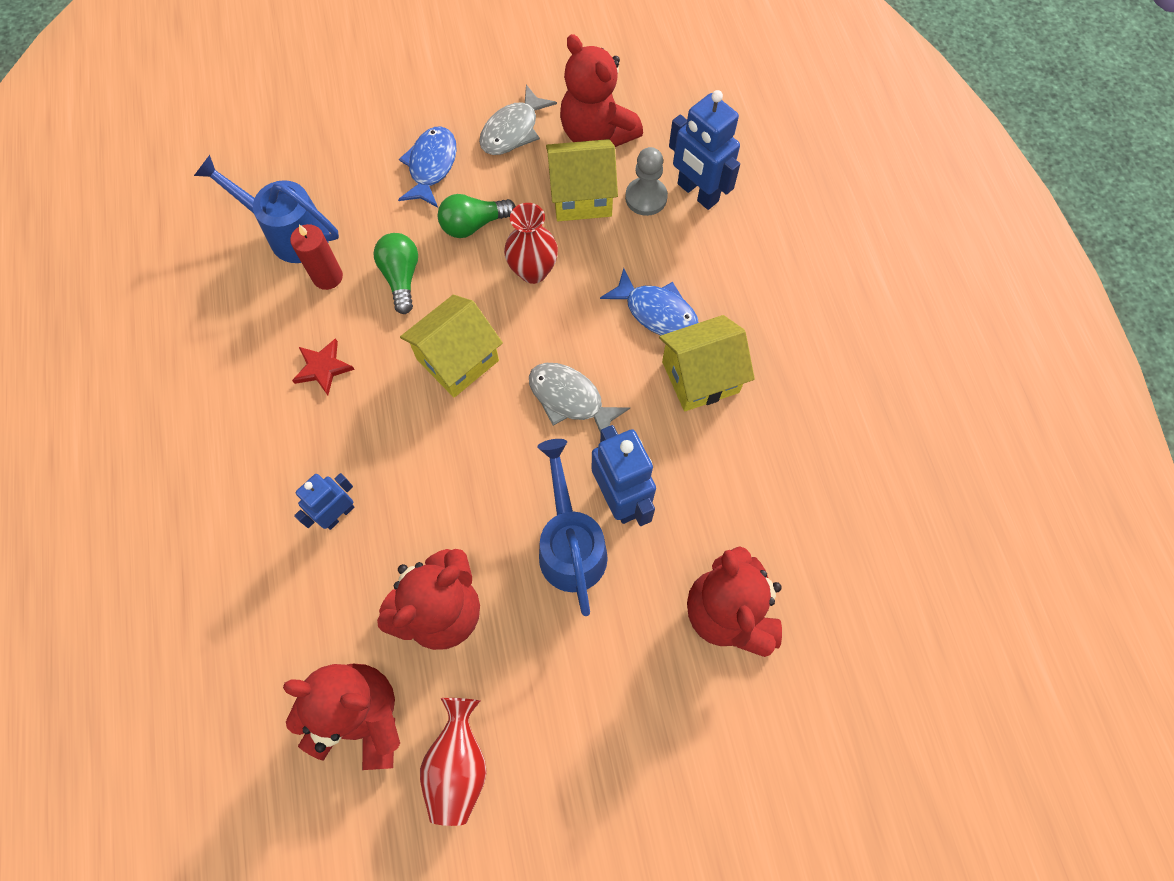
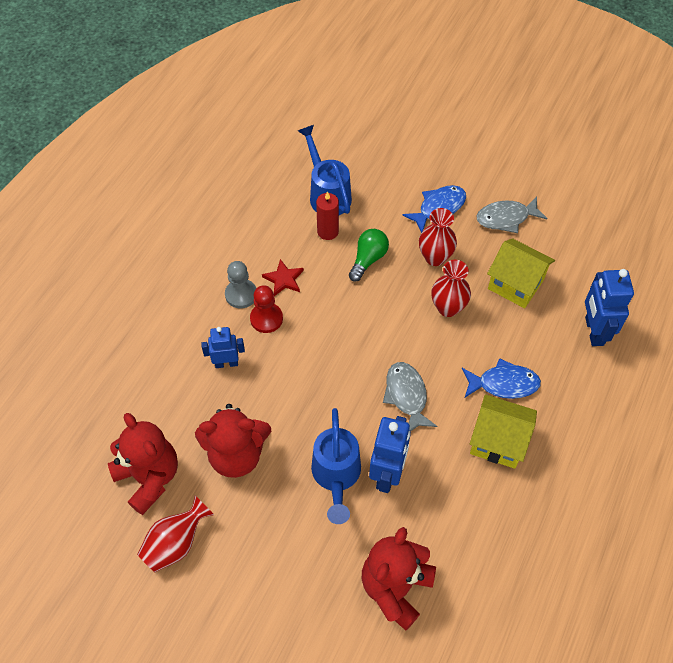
camera: 40 degrees right, 10 degrees down
(341, 428) = (266, 318): none -> red pawn
(457, 360) = (360, 327): yellow house -> none
(473, 225) = (435, 257): green light bulb -> red vase
(570, 544) = (336, 476): blue watering can -> blue watering can turned 150 degrees clockwise
(597, 133) = (558, 253): red teddy bear -> none
(646, 198) = (557, 312): grey pawn -> grey pawn (241, 294)
(656, 312) = (503, 384): blue fish -> blue fish turned 75 degrees counterclockwise

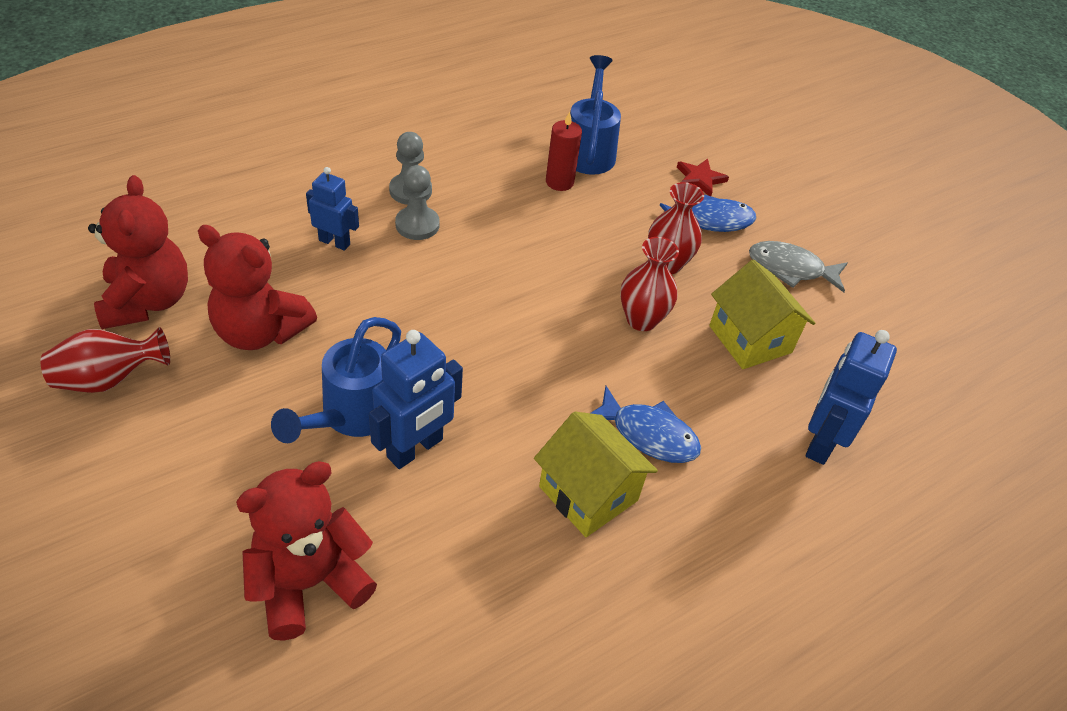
camera: 25 degrees right, 10 degrees down
(266, 318) = (417, 225): red pawn -> grey pawn
(284, 279) = (470, 200): red star -> red star (700, 179)
(368, 259) = (584, 228): green light bulb -> none
(406, 396) = (512, 381): grey fish -> none

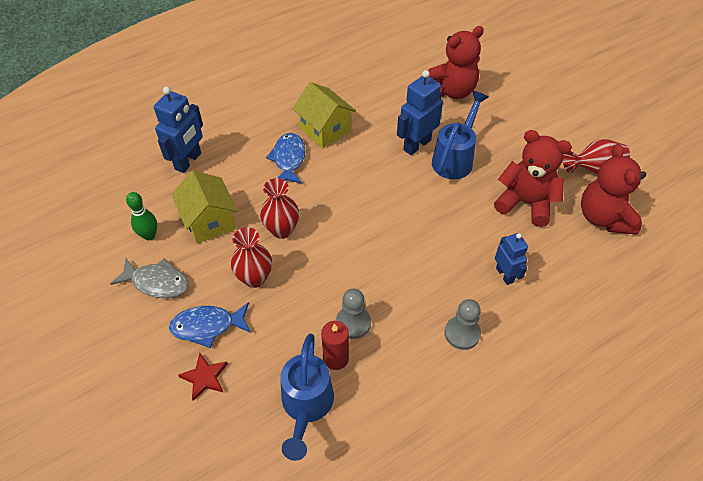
camera: 175 degrees left, 5 degrees up
(334, 242) = (505, 275): blue robot -> blue robot turned 135 degrees counterclockwise
(417, 225) = (448, 297): grey pawn -> grey pawn (353, 323)
(648, 434) = (289, 159): blue fish -> blue fish turned 60 degrees clockwise
(828, 326) = (149, 235): none -> green bowling pin

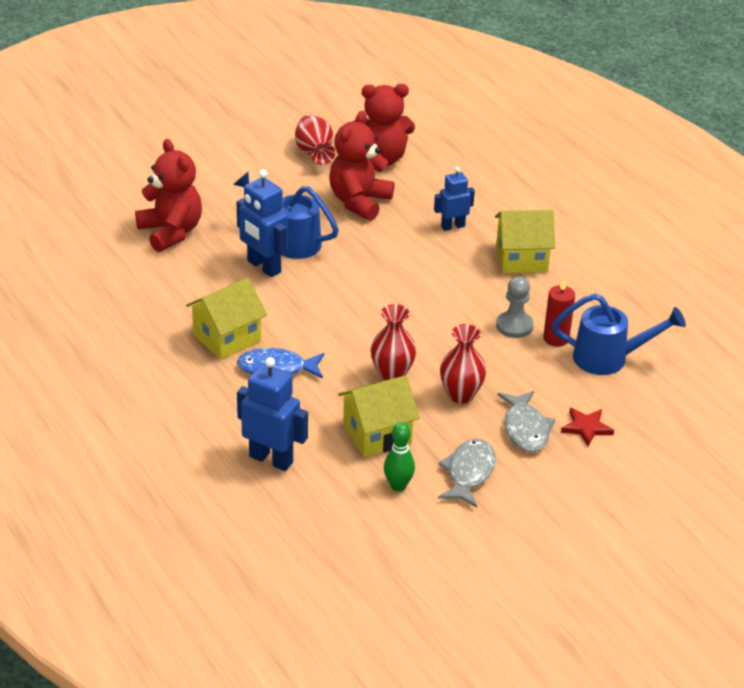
camera: 90 degrees left, 15 degrees down
(207, 326) = (525, 429): blue fish -> grey fish
(462, 333) = (521, 259): grey pawn -> yellow house

